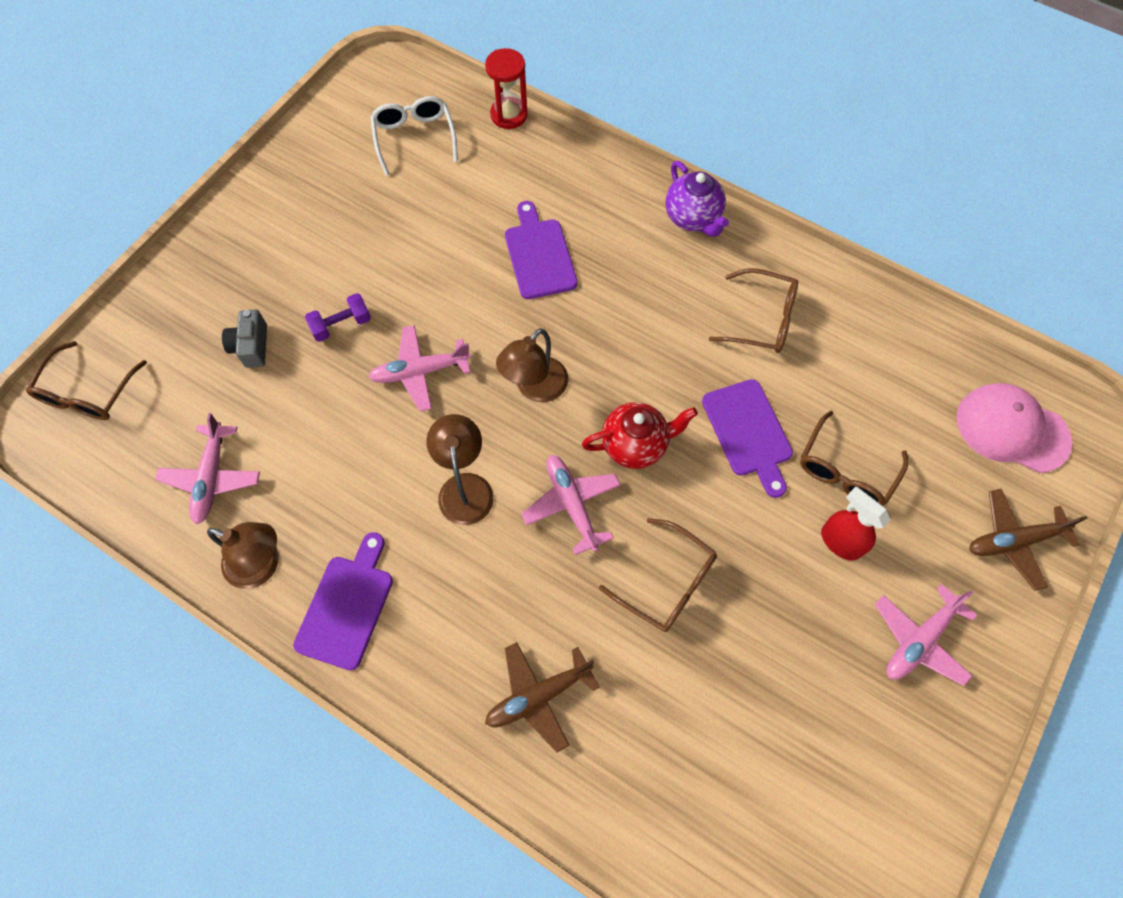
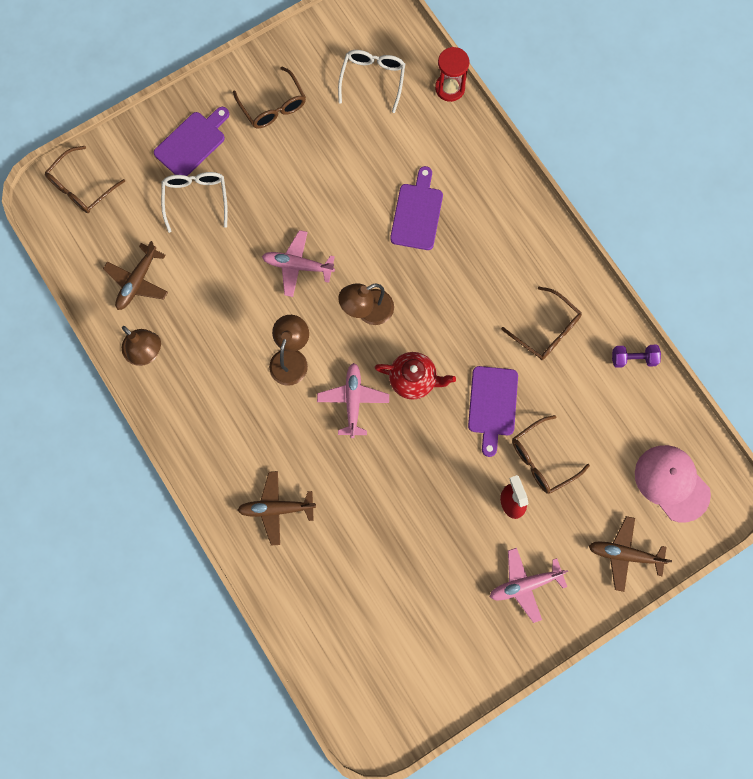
camera: 25 degrees right, 10 degrees up
(212, 478) = (137, 281): pink plane -> brown plane
(251, 346) = (196, 199): grey camera -> white glasses
(341, 325) = (260, 208): purple dumbbell -> purple dumbbell (633, 358)
(347, 606) = (187, 402): purple cutting board -> purple cutting board (192, 143)
(667, 583) = (387, 478): brown glasses -> brown glasses (273, 106)
(693, 218) = (540, 231): purple teapot -> none

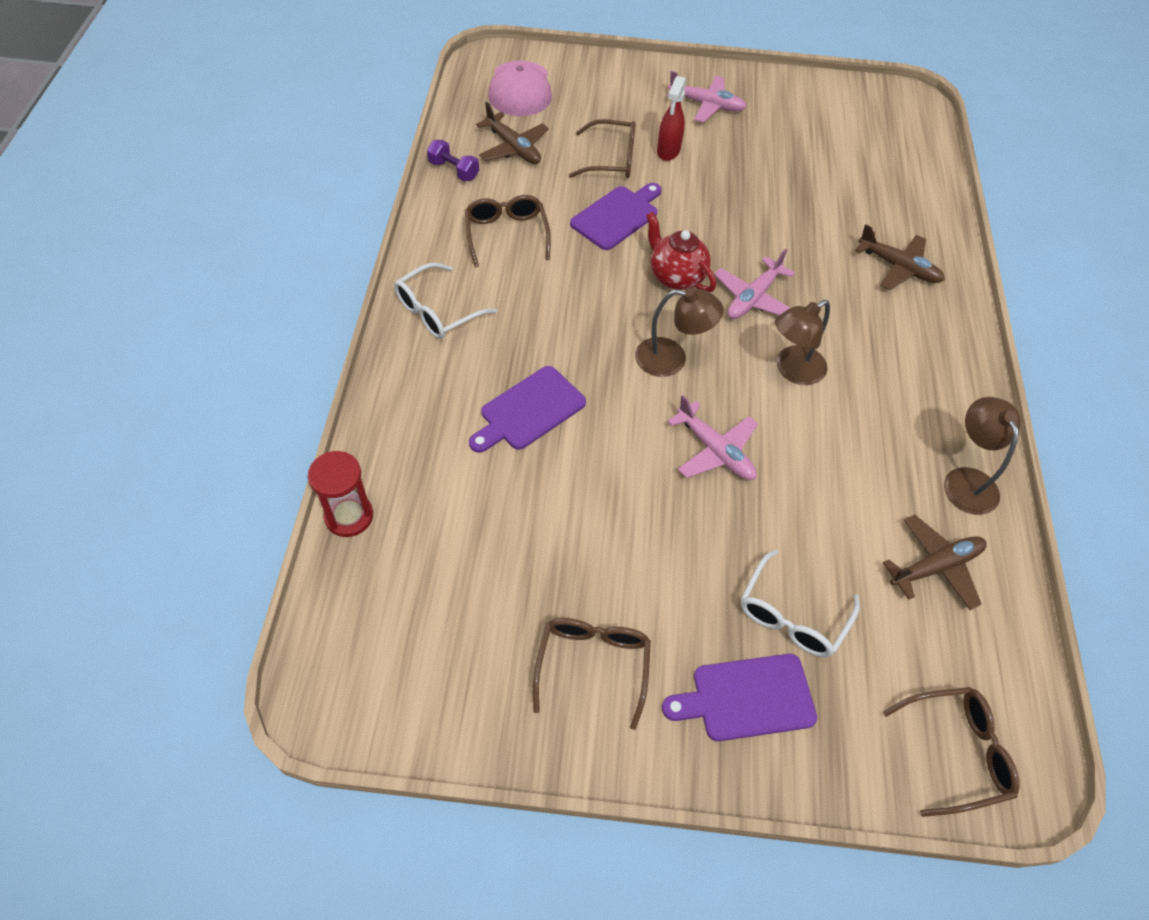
camera: 145 degrees left, 20 degrees down
(372, 79) = (429, 600): white glasses -> white glasses (437, 311)
(624, 554) = (606, 77): brown plane -> brown plane (513, 148)

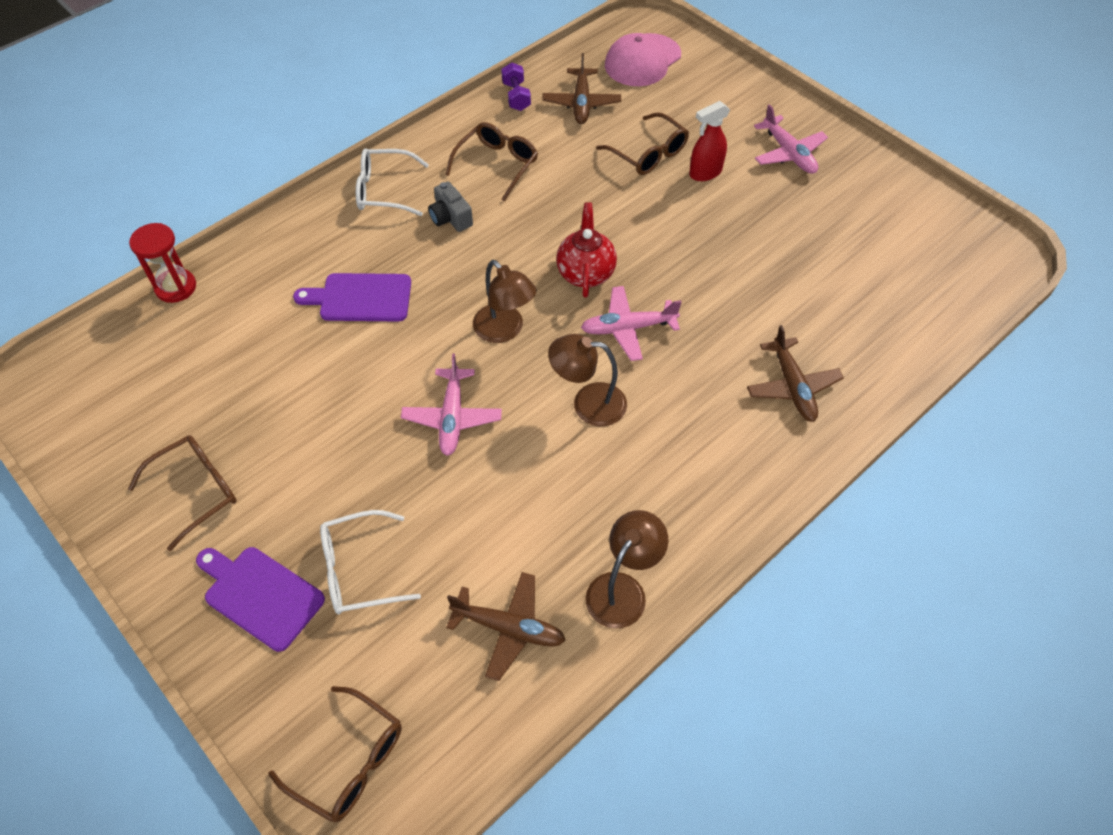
camera: 45 degrees right, 0 degrees up
(521, 299) = (450, 218): none -> grey camera
(617, 216) = (597, 199): purple cutting board -> none

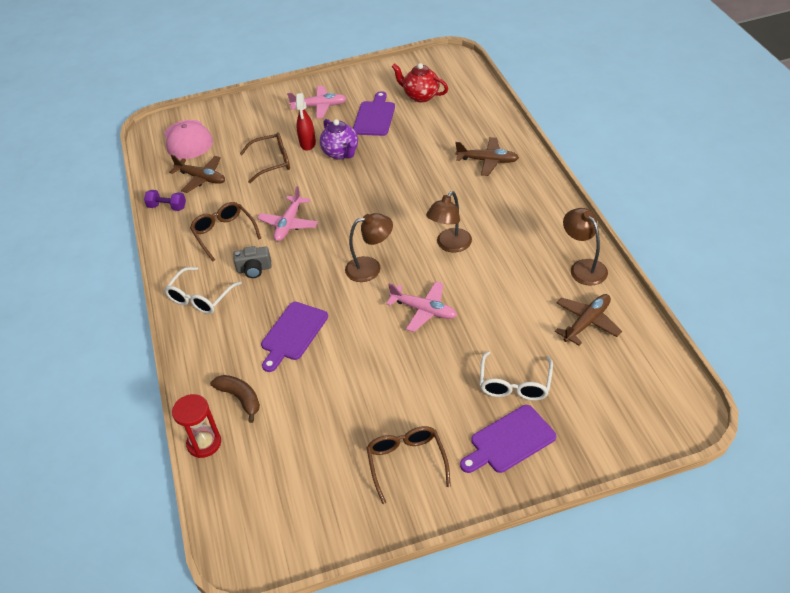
camera: 60 degrees left, 10 degrees down
(247, 291) = (240, 398): none -> brown banana
(349, 762) = (644, 418): brown glasses -> none
(585, 273) = (350, 218): red teapot -> red teapot (421, 96)
(627, 328) = (405, 212): pink plane -> pink plane (289, 224)
(706, 214) = (341, 153): none -> purple teapot
(806, 219) = (374, 117): none -> purple cutting board

